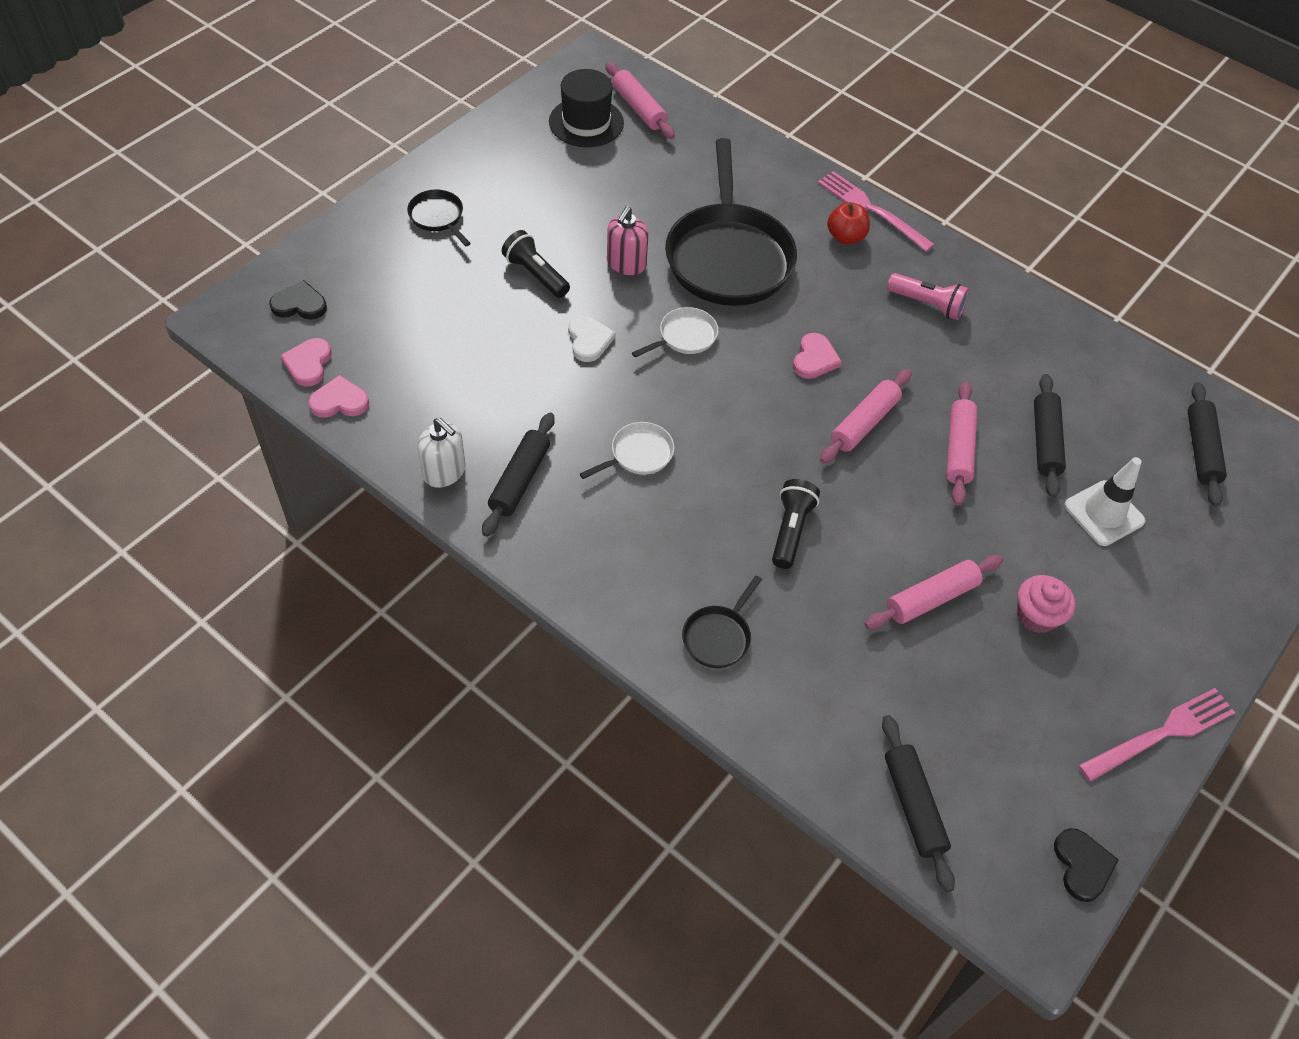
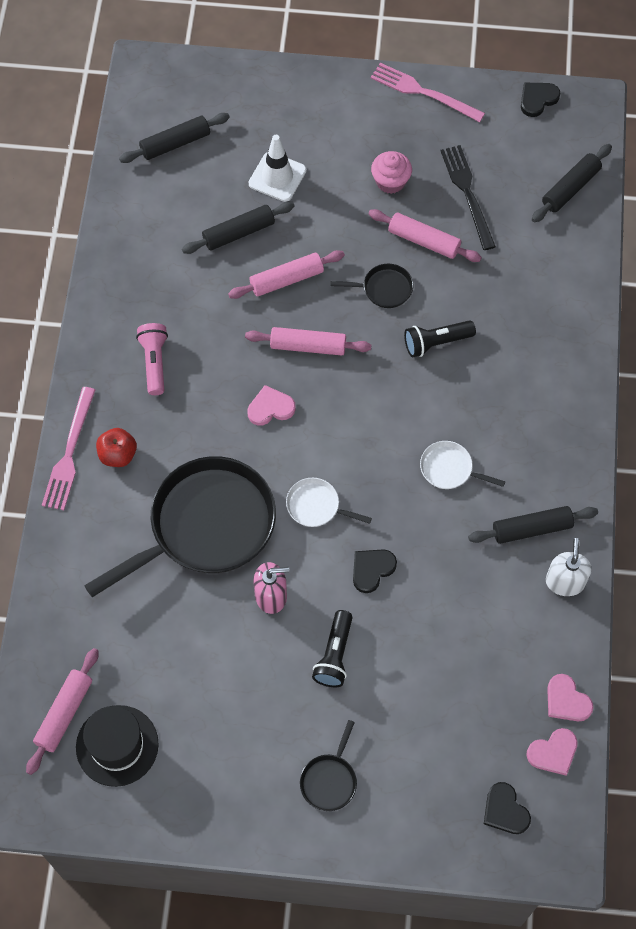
camera: 120 degrees left, 10 degrees up
(589, 340) = (372, 569): white heart -> black heart
(718, 636) = (548, 339): black pan -> black pan (383, 289)
(972, 684) = (468, 194): none -> black fork

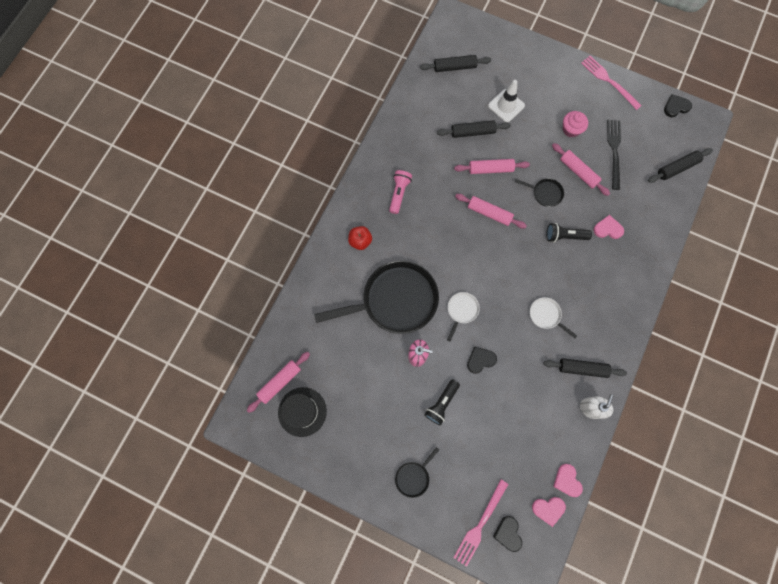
camera: 20 degrees right, 10 degrees up
(69, 452) = (334, 230): pink fork -> pink fork (480, 524)
(270, 408) = (455, 243): pink heart -> pink heart (608, 229)
(316, 506) = (461, 311): white pan -> white pan turned 75 degrees clockwise

